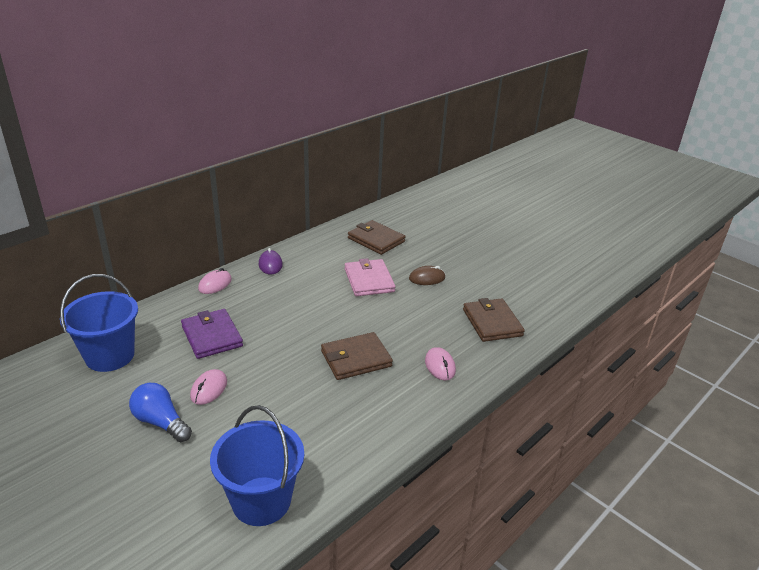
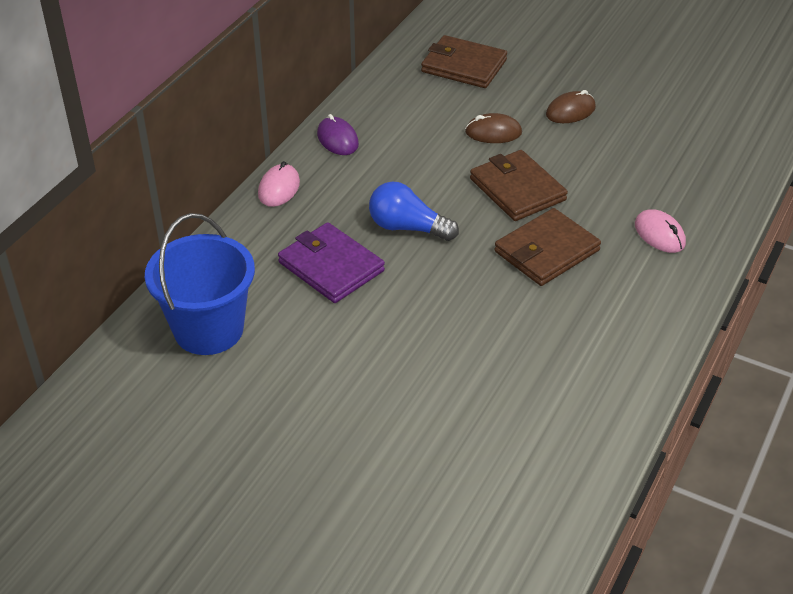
camera: 15 degrees left, 10 degrees up
(161, 422) = (349, 400): blue light bulb -> blue light bulb (407, 228)
(209, 389) = (380, 340): pink mouse -> none
(261, 501) = (546, 461): blue bucket -> none
(369, 280) = (493, 132): pink wallet -> brown mouse
(492, 322) = (692, 157): brown wallet -> brown wallet (517, 189)

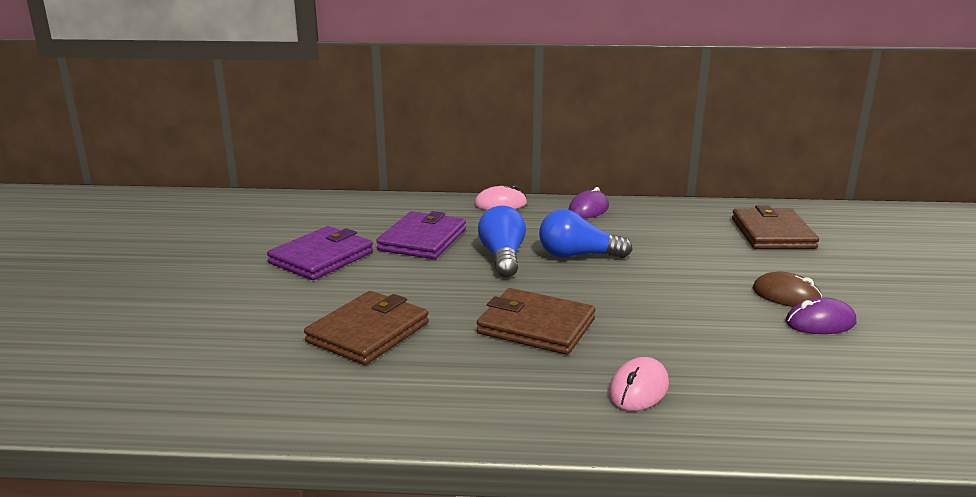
camera: 65 degrees right, 20 degrees down
(208, 329) = (317, 217): blue bucket -> none
(325, 347) = (321, 258): none -> purple wallet
(434, 183) = (577, 255): none -> blue light bulb
(493, 132) = (690, 265): brown mouse -> none
(517, 189) = (616, 293): brown wallet -> brown wallet (368, 332)
(616, 116) = (820, 322): none -> purple mouse

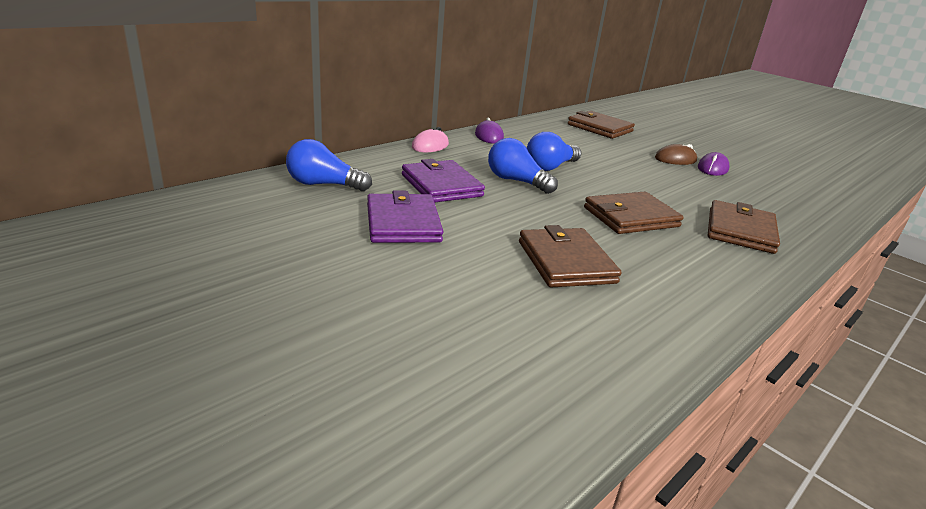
camera: 50 degrees left, 5 degrees up
(335, 213) = (323, 185): none -> blue light bulb
(638, 389) = (740, 231): pink mouse -> brown wallet

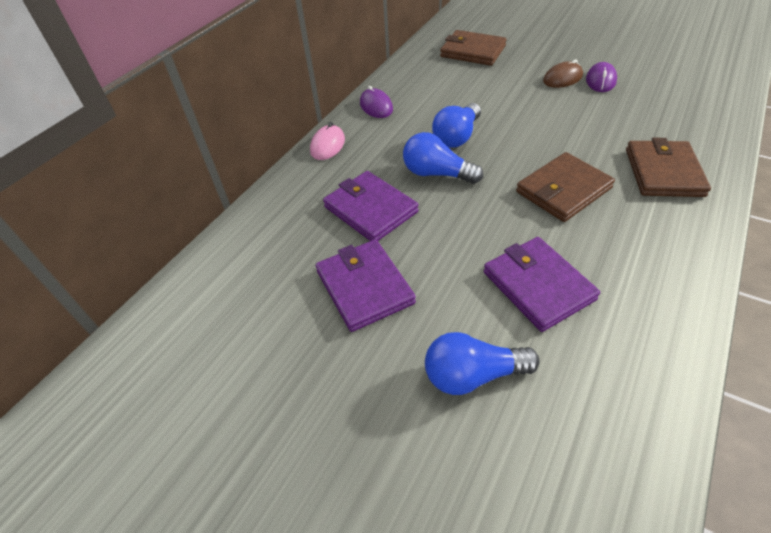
camera: 10 degrees left, 20 degrees up
(323, 185) = (257, 255): blue light bulb -> blue light bulb (472, 375)
(566, 262) = (538, 286): brown wallet -> purple wallet

